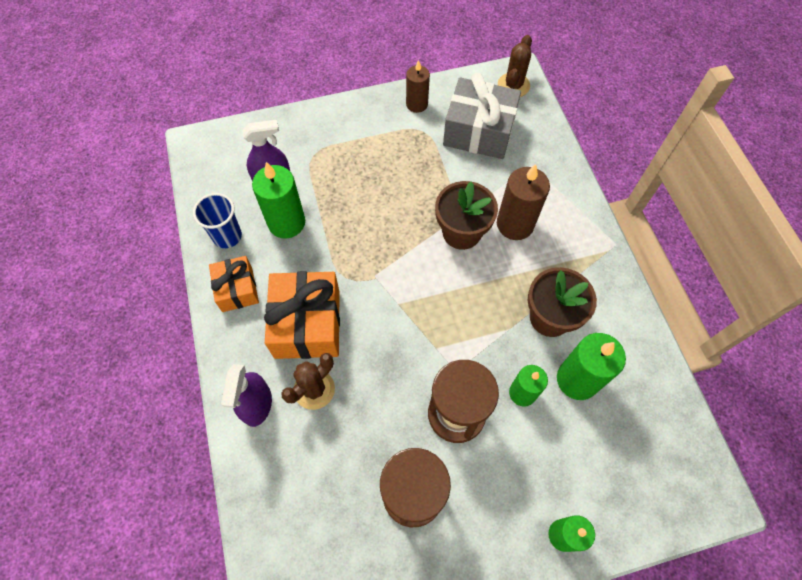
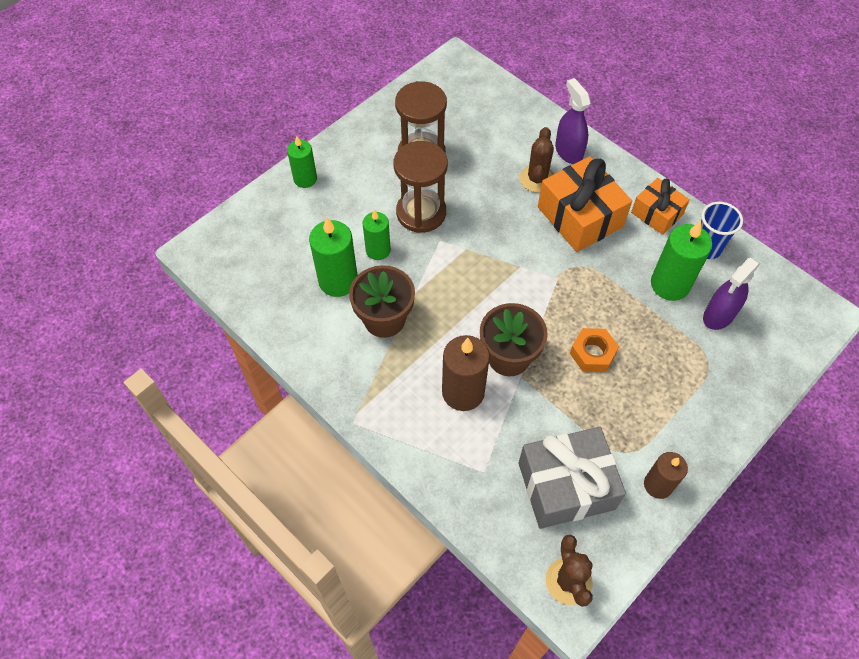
camera: 150 degrees right, 5 degrees down
(393, 202) = (592, 353): none -> orange nut

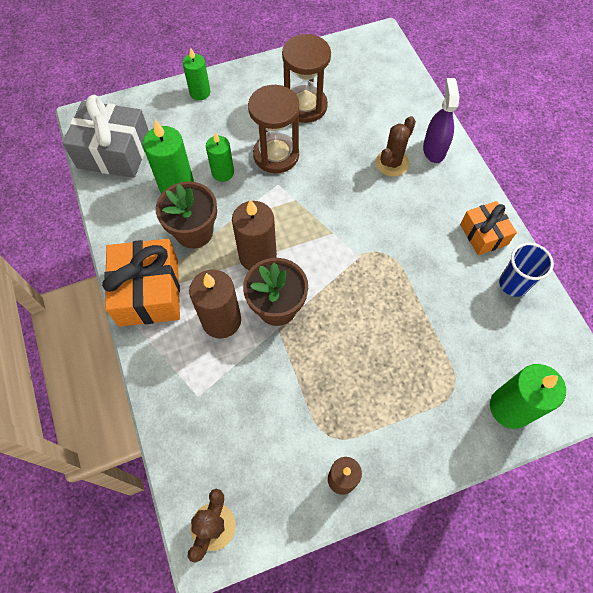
camera: 25 degrees right, 5 degrees up
(461, 317) = (257, 256): none -> brown candle
(566, 486) = (260, 441): grey gift -> grey gift (114, 152)
(580, 217) = (411, 210): orange gift -> orange gift (149, 292)
(592, 353) = (351, 335): orange nut -> none
(670, 284) = (458, 303): green candle -> green candle (510, 407)
(718, 315) = (488, 350): purple spray bottle -> none

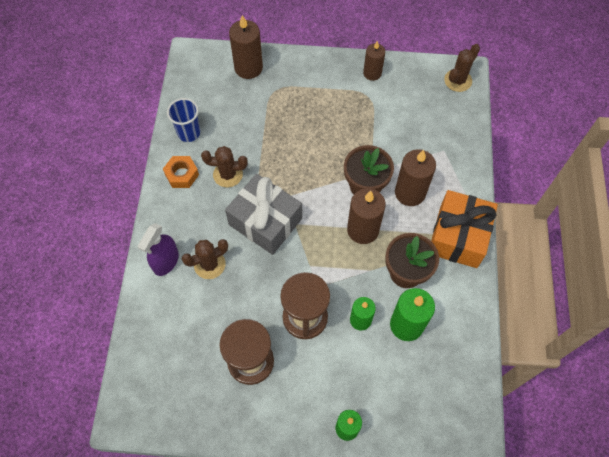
camera: 155 degrees left, 0 degrees up
(114, 152) = (455, 389): grey gift -> grey gift (265, 221)
(436, 255) = (228, 174): none -> brown cactus
(483, 234) = (182, 174): orange gift -> orange nut
(510, 407) = (248, 68): green candle -> brown candle

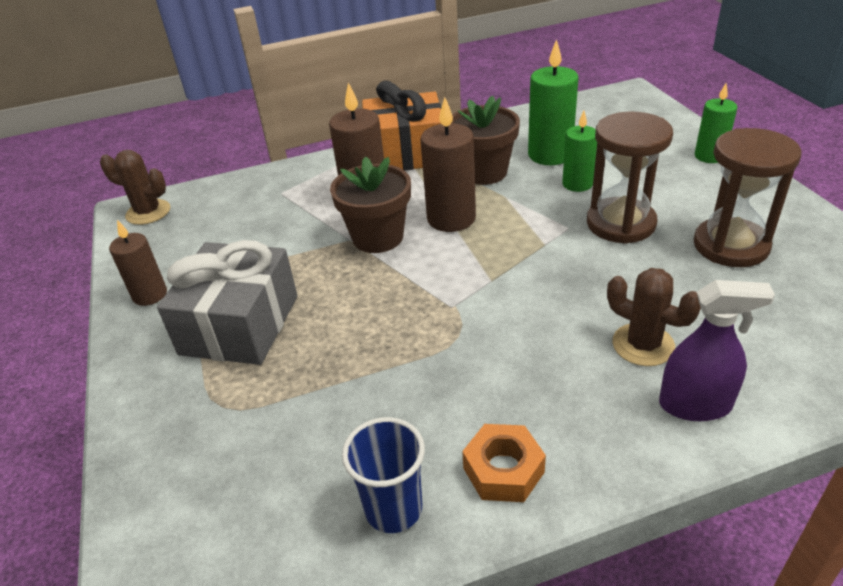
camera: 110 degrees left, 25 degrees down
(228, 174) = (456, 396): brown cactus -> none
(248, 68) = (169, 476): brown candle -> none
(265, 221) = (512, 312): grey gift -> grey gift (239, 325)

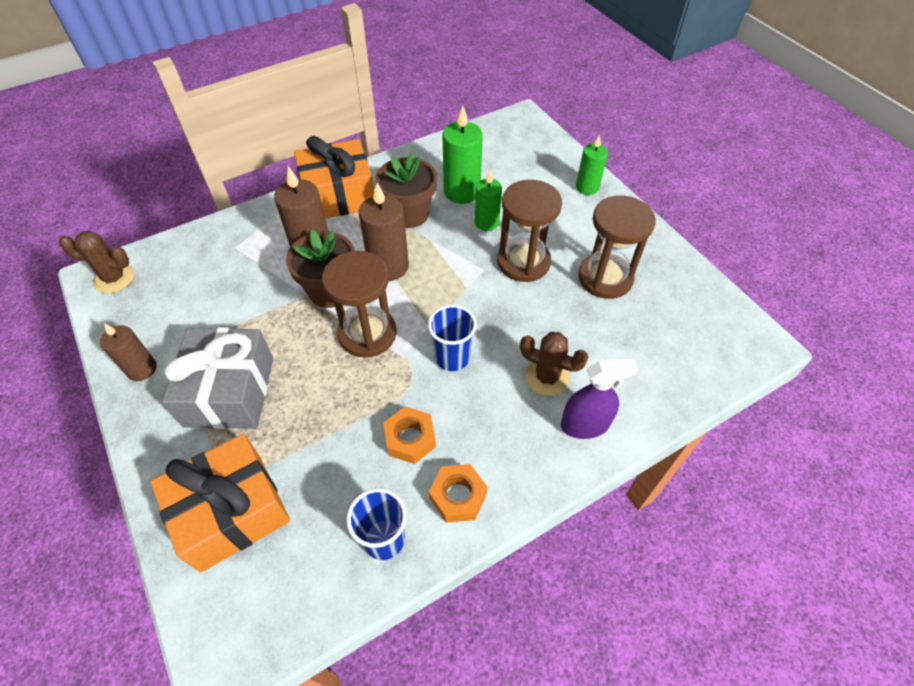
camera: 15 degrees left, 15 degrees up
(207, 450) = (231, 511): none -> orange gift
(414, 281) = (367, 334): none -> brown hourglass
(448, 396) = (410, 439): none -> orange nut
(517, 314) = (452, 358): none -> blue cup

